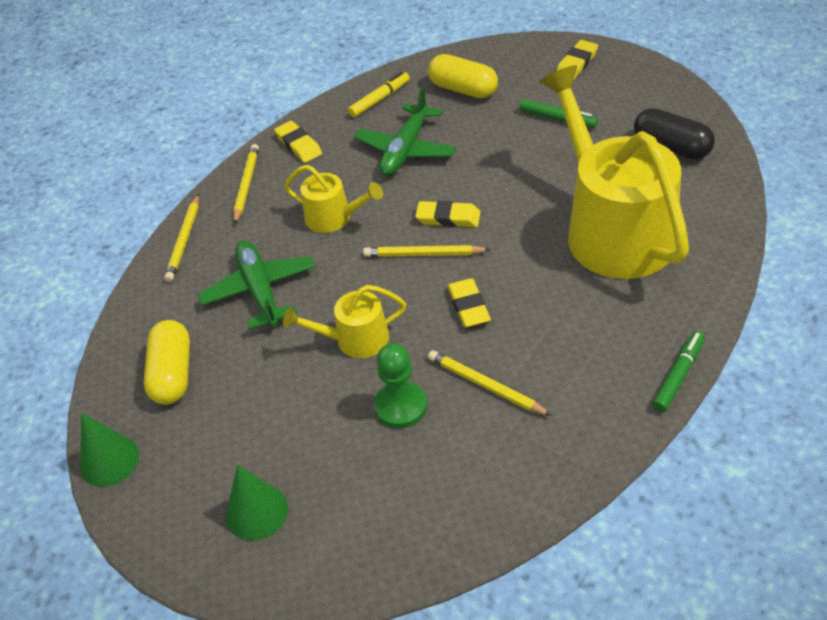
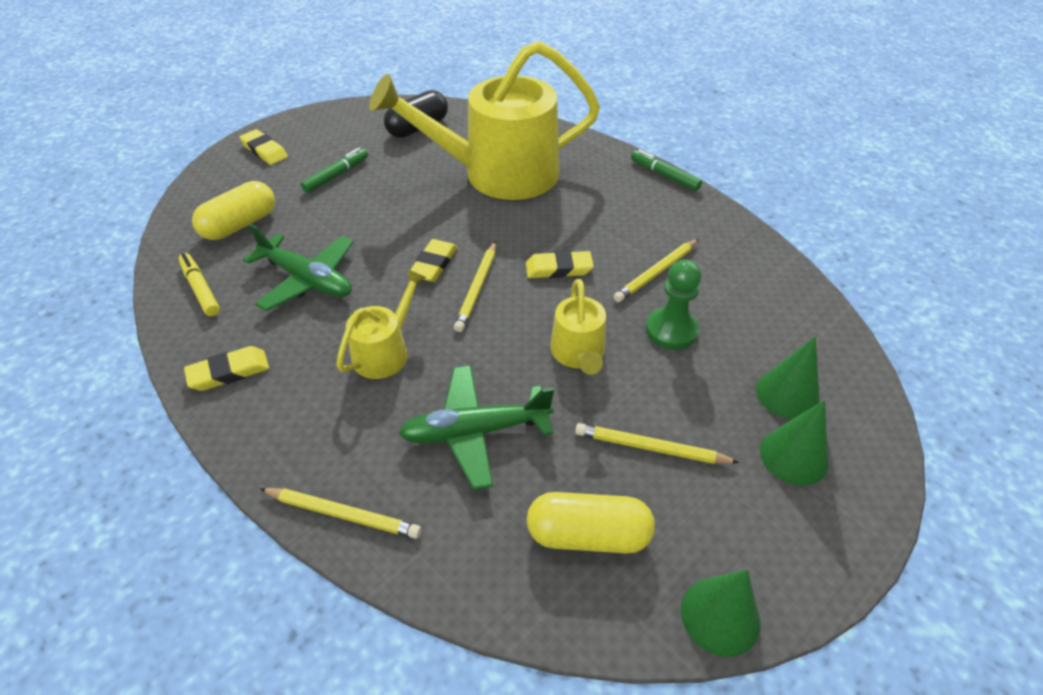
camera: 85 degrees left, 0 degrees up
(246, 185) = (271, 434): yellow pencil -> yellow pencil (650, 448)
(331, 508) = (787, 394): none -> green cone

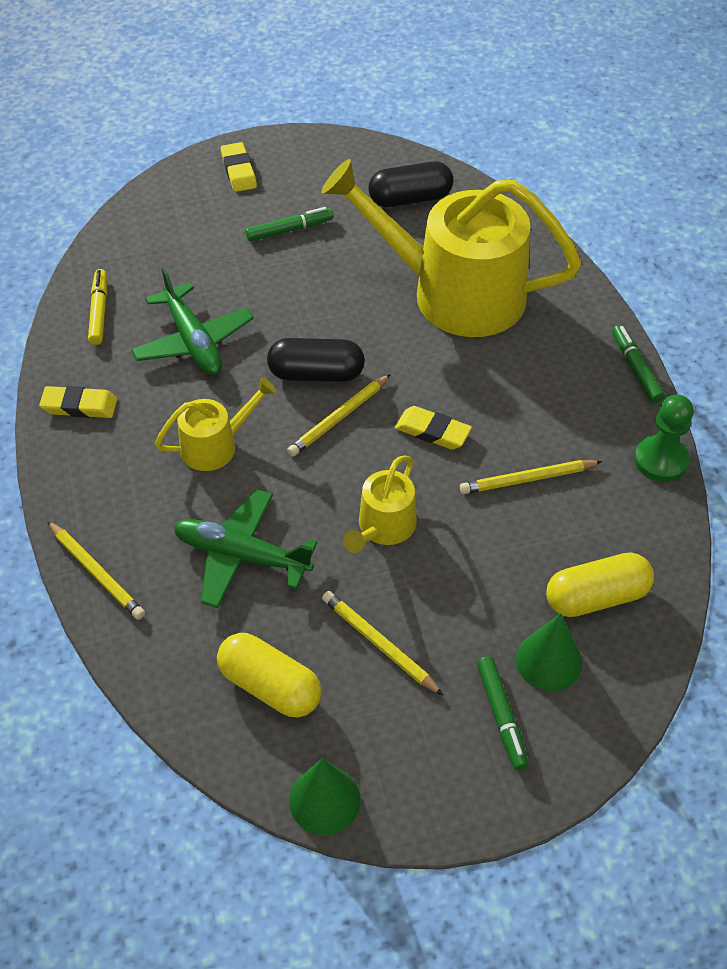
camera: 30 degrees right, 5 degrees up
(240, 225) = (168, 254): yellow capsule -> yellow capsule (596, 597)
(433, 264) = (316, 374): yellow eraser -> black capsule
(671, 330) = (491, 546): green pawn -> green pawn (661, 460)
(793, 456) = (501, 716): green cone -> green marker

